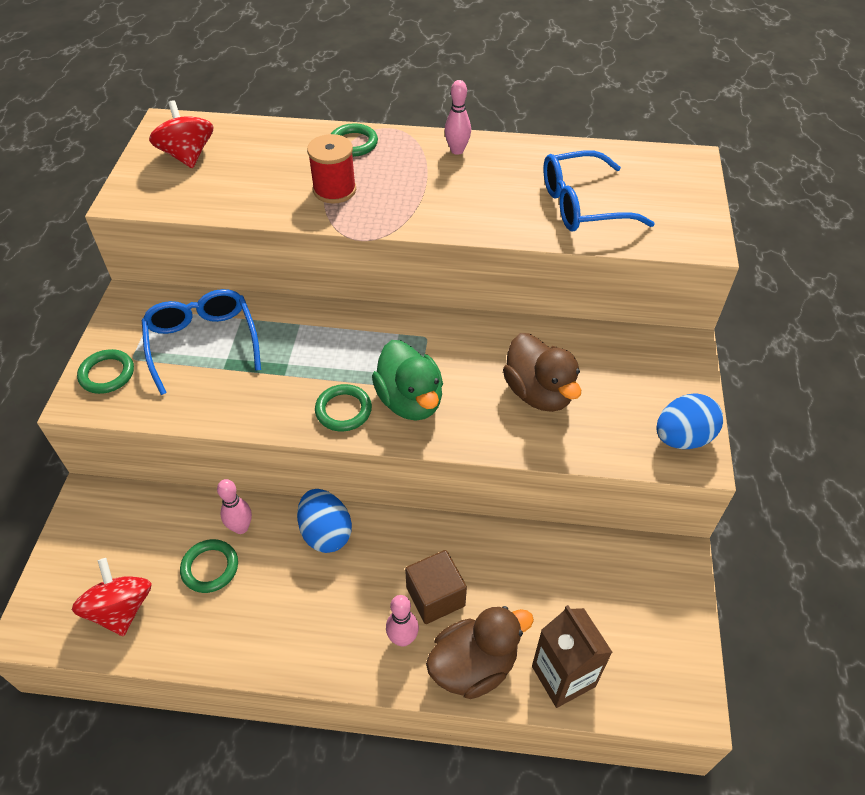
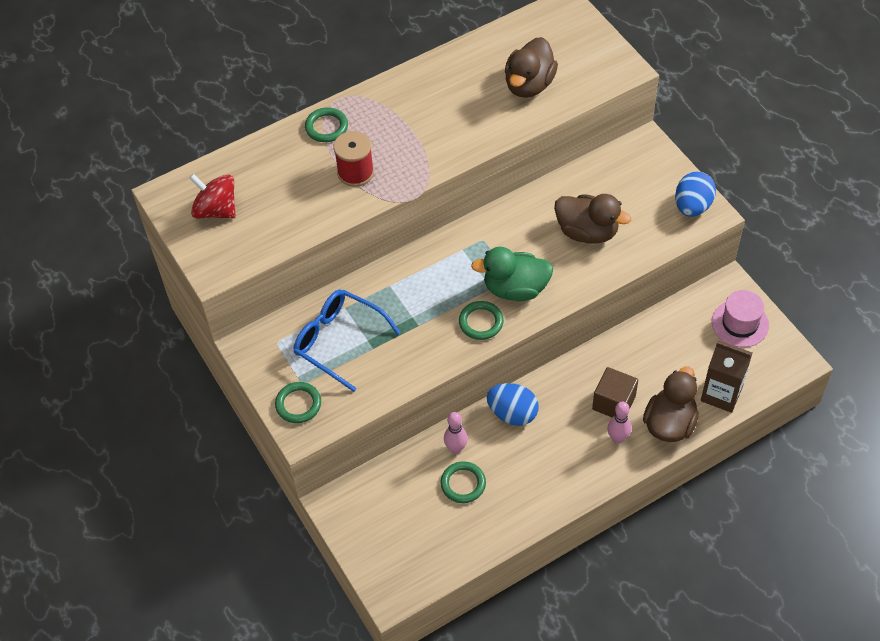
camera: 35 degrees left, 5 degrees up
(121, 609) = (435, 545): red spinning top -> none
(410, 401) = (515, 289): green duck -> green duck turned 150 degrees clockwise
(457, 150) = (405, 89): pink bowling pin -> none
(582, 205) = (529, 85): blue glasses -> brown duck
(655, 610) = (740, 323): none -> pink hat

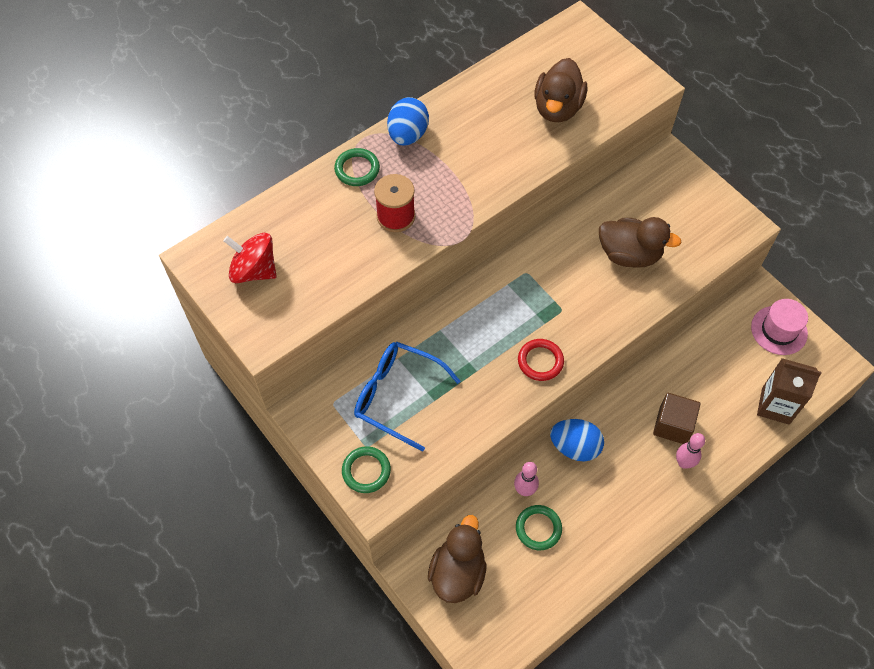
camera: 10 degrees left, 5 degrees up
(481, 322) = (540, 361): green ring -> red ring
(515, 289) = (568, 322): green duck -> none
(669, 423) = (731, 442): brown duck -> brown duck (458, 572)
(692, 206) = (727, 219): blue egg -> blue egg (408, 135)

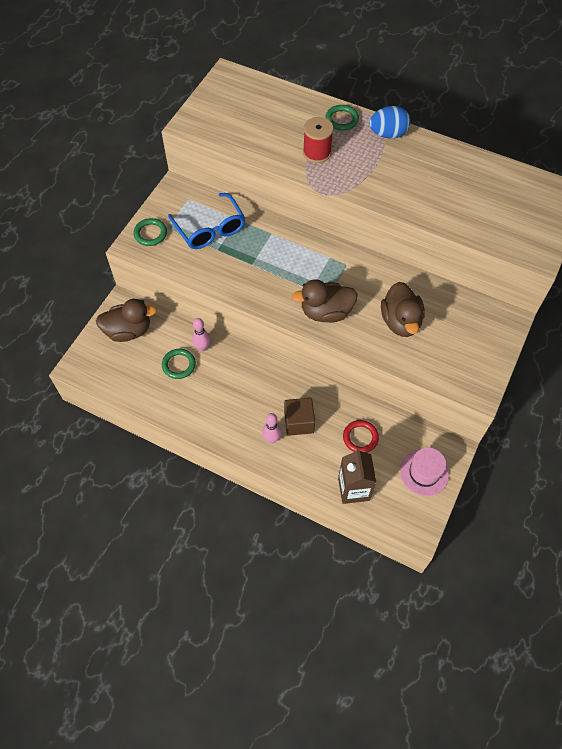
camera: 65 degrees right, 0 degrees up
(254, 270) = (234, 102): red spinning top -> none
(397, 396) = (210, 229): blue glasses -> blue glasses turned 150 degrees clockwise
(540, 361) = (278, 297): red ring -> red ring (360, 437)
(557, 108) = (472, 207): brown duck -> brown duck (326, 312)
(575, 447) = (249, 366): blue egg -> none

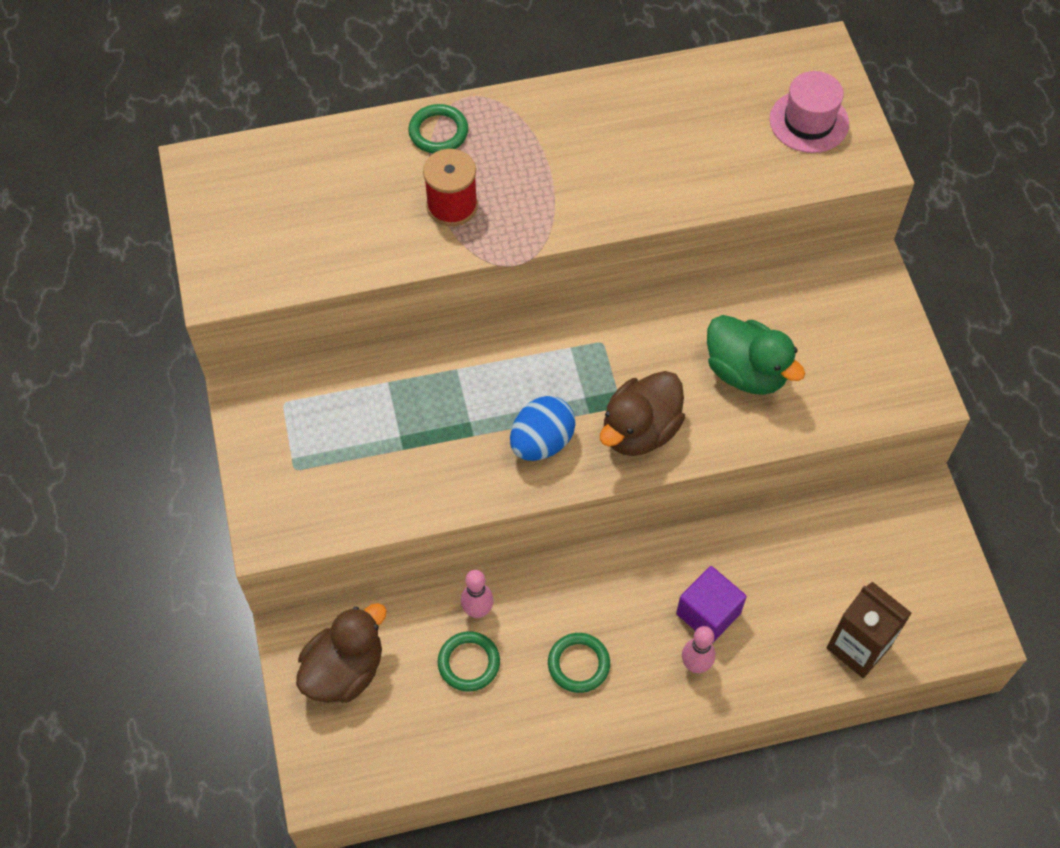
camera: 40 degrees left, 0 degrees up
(150, 234) = (278, 497): green ring -> green ring (578, 664)
(210, 229) = (362, 425): blue glasses -> none
(299, 422) = (708, 613): brown cube -> purple cube
(360, 437) = (803, 571): red ring -> none
(388, 134) = (523, 113): blue egg -> blue egg (541, 442)
(400, 321) = (746, 372): brown duck -> green duck
(424, 472) = (920, 555): pink hat -> pink hat (809, 121)

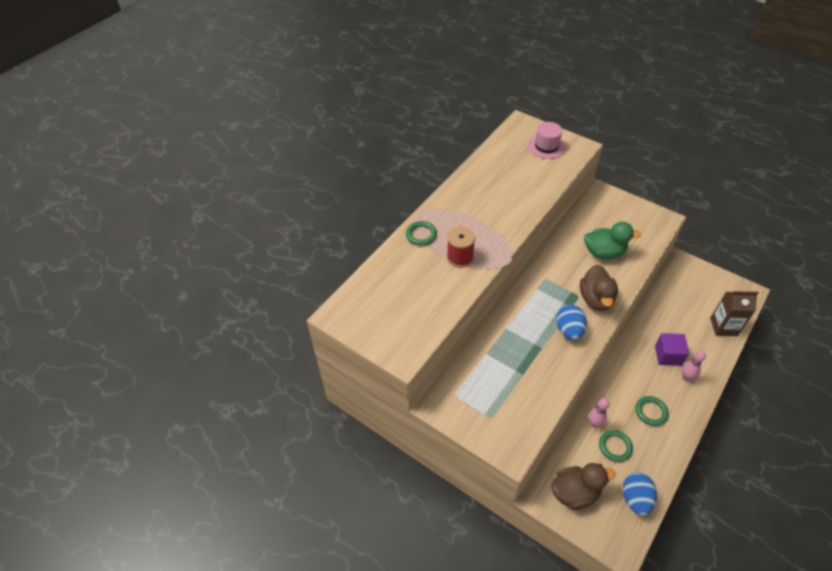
camera: 40 degrees left, 10 degrees down
(344, 670) = (575, 493): brown duck -> brown duck turned 75 degrees clockwise
(414, 747) = (635, 499): none -> blue egg

